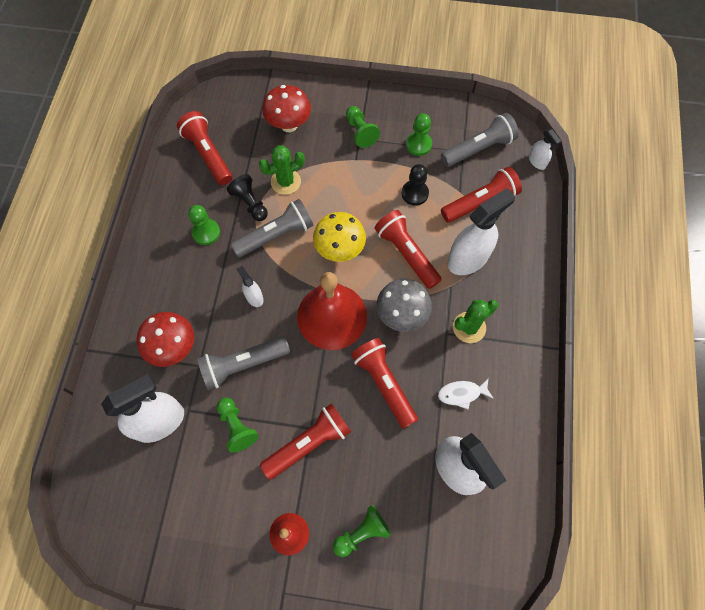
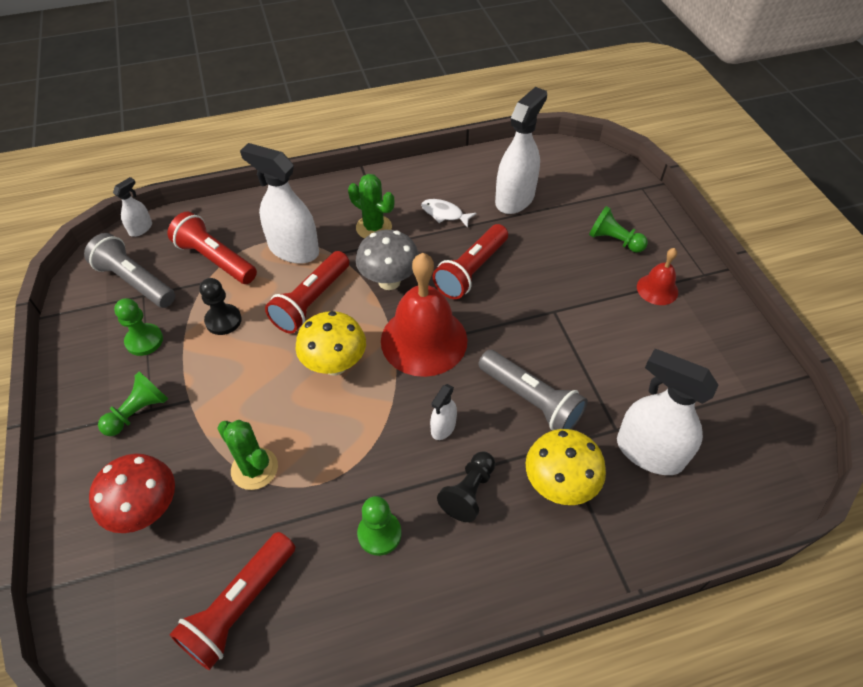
camera: 115 degrees left, 15 degrees down
(174, 348) = (559, 485): red mushroom -> yellow mushroom
(237, 427) = (599, 374): green pawn -> none
(250, 203) = (308, 498): black pawn -> black pawn (468, 492)
(276, 235) = (345, 442): grey flashlight -> none
(308, 443) = (570, 306): red flashlight -> none
(462, 393) = (444, 214): white fish -> white fish turned 150 degrees clockwise

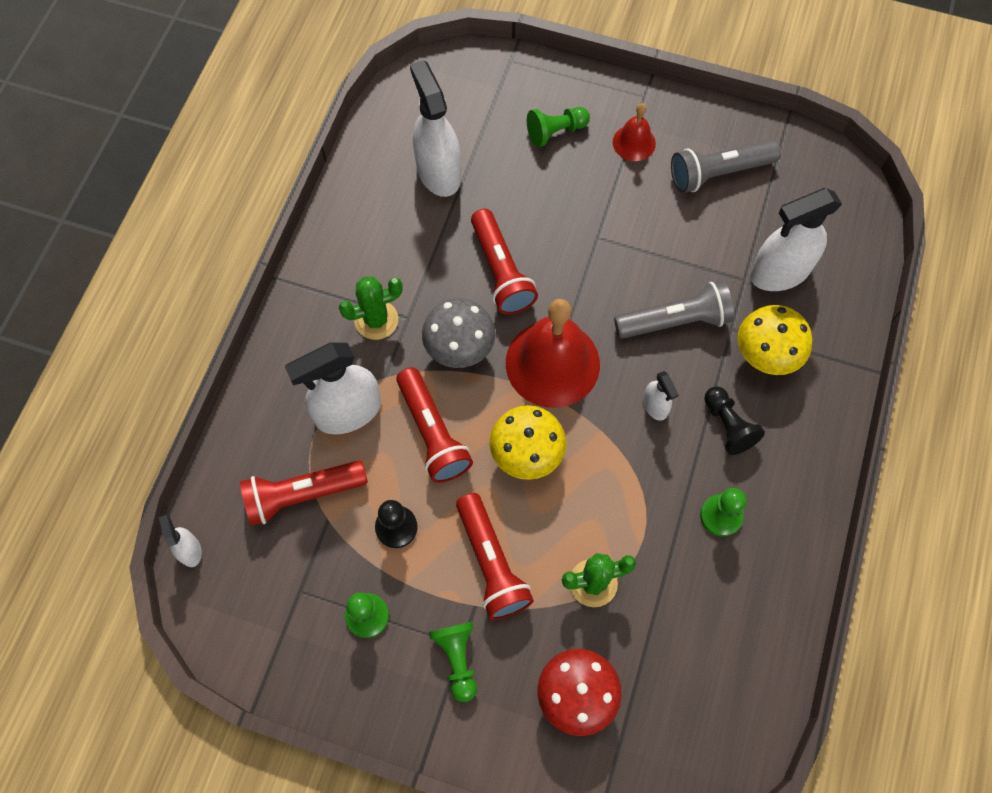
camera: 55 degrees left, 15 degrees up
(135, 282) = (273, 591): grey flashlight -> grey flashlight (719, 173)
(240, 606) = (716, 658): red flashlight -> red flashlight (491, 563)
(444, 214) = (409, 246): white fish -> none

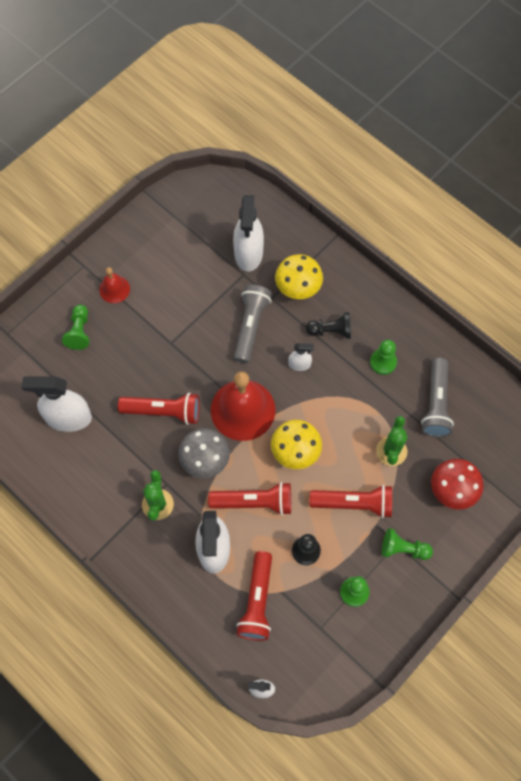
camera: 65 degrees left, 0 degrees up
(719, 173) = (164, 252): grey flashlight -> grey flashlight (436, 404)

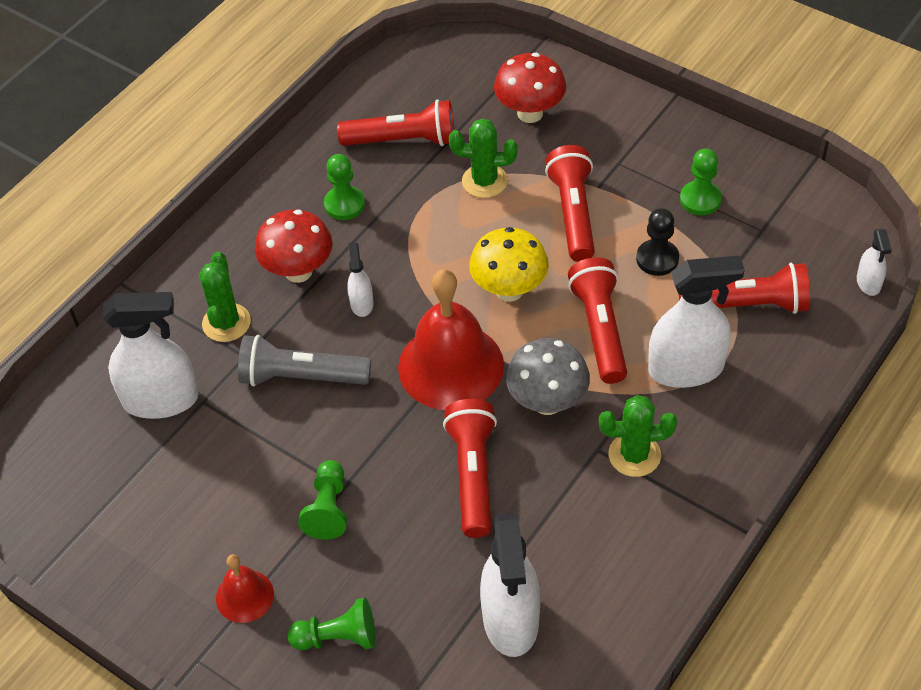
camera: 95 degrees left, 15 degrees down
(298, 289) = (226, 323): yellow mushroom -> green cactus
(331, 331) = (298, 271): black pawn -> red mushroom
(403, 549) = (625, 155): green pawn -> green pawn (328, 509)
(436, 404) = (403, 140): grey flashlight -> red flashlight

